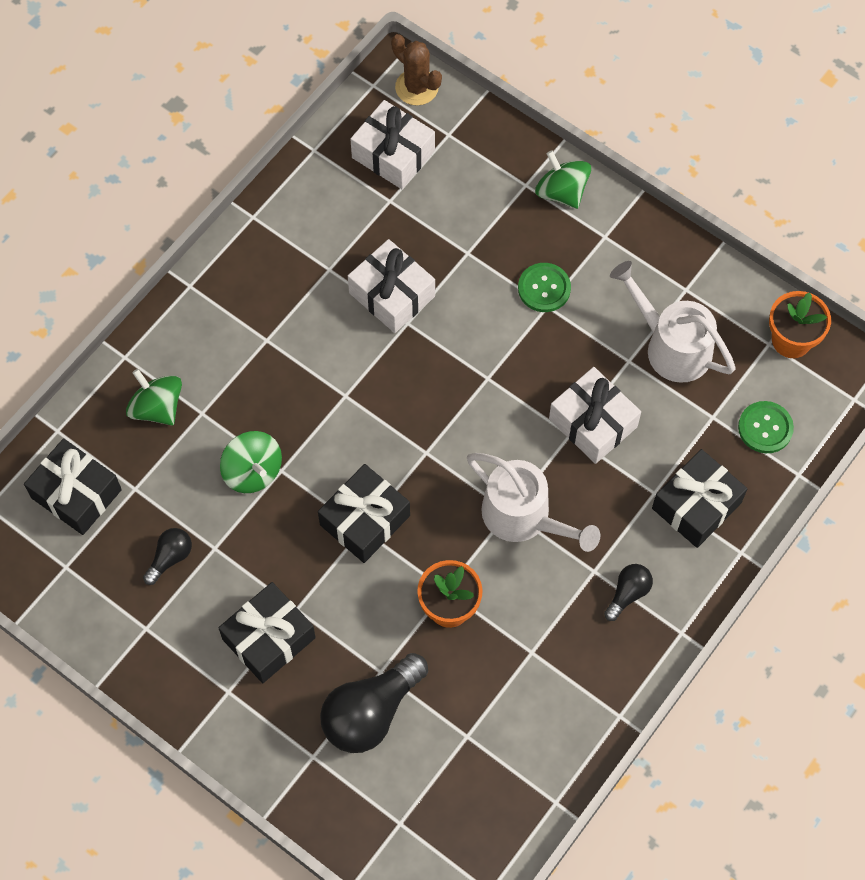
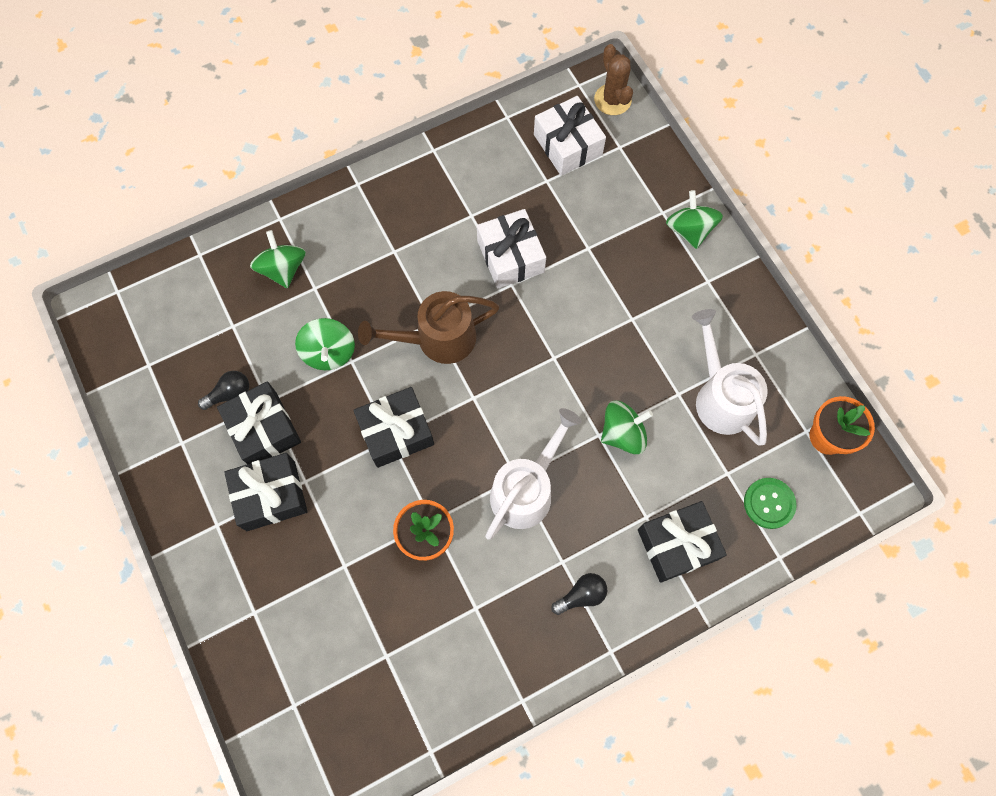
camera: 25 degrees right, 5 degrees up
(76, 494) = (187, 310): black gift -> black gift (264, 429)
(358, 410) = (437, 339): none -> brown watering can
(370, 712) = (319, 597): black light bulb -> none
(524, 517) = (526, 489): white watering can -> white watering can turned 120 degrees counterclockwise
(544, 288) = (636, 303): green button -> none
(593, 423) = (623, 433): white gift -> green spinning top

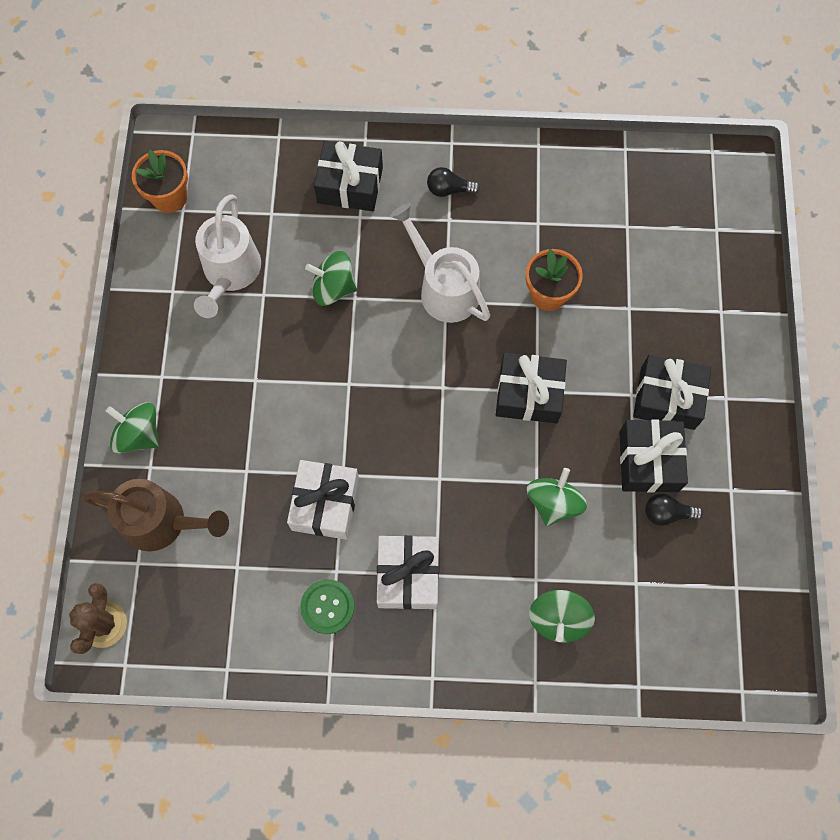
camera: 150 degrees left, 0 degrees up
(437, 339) = (445, 459): brown watering can -> brown watering can (163, 522)
(526, 489) = (443, 288): white watering can -> white watering can turned 75 degrees clockwise
(567, 145) = (188, 596): white gift -> white gift (408, 575)
(689, 230) = (139, 434): green spinning top -> green spinning top turned 105 degrees clockwise
(769, 503) = (256, 175): green button -> green button (327, 607)

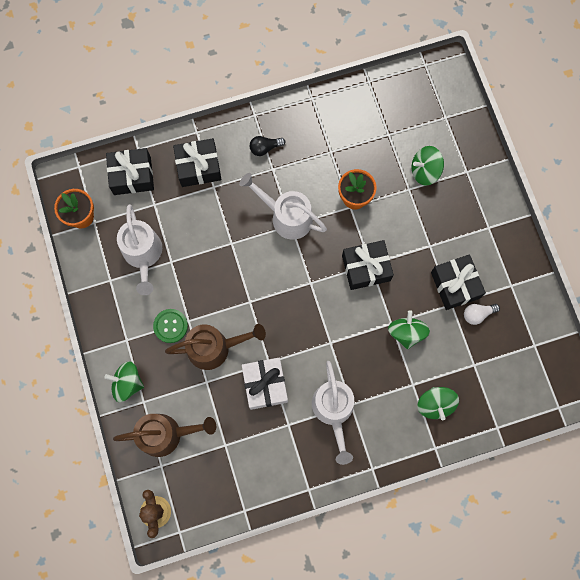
camera: 20 degrees left, 5 degrees up
(277, 429) = (215, 347): none -> brown watering can
(327, 607) = (291, 449): green button -> green button (170, 326)
(333, 288) = (215, 241): green spinning top -> green spinning top (425, 171)
(408, 575) = (334, 411): white gift -> white watering can
(666, 513) = (477, 314): black light bulb -> white light bulb
(667, 398) = (452, 240): black gift -> black gift (132, 176)

